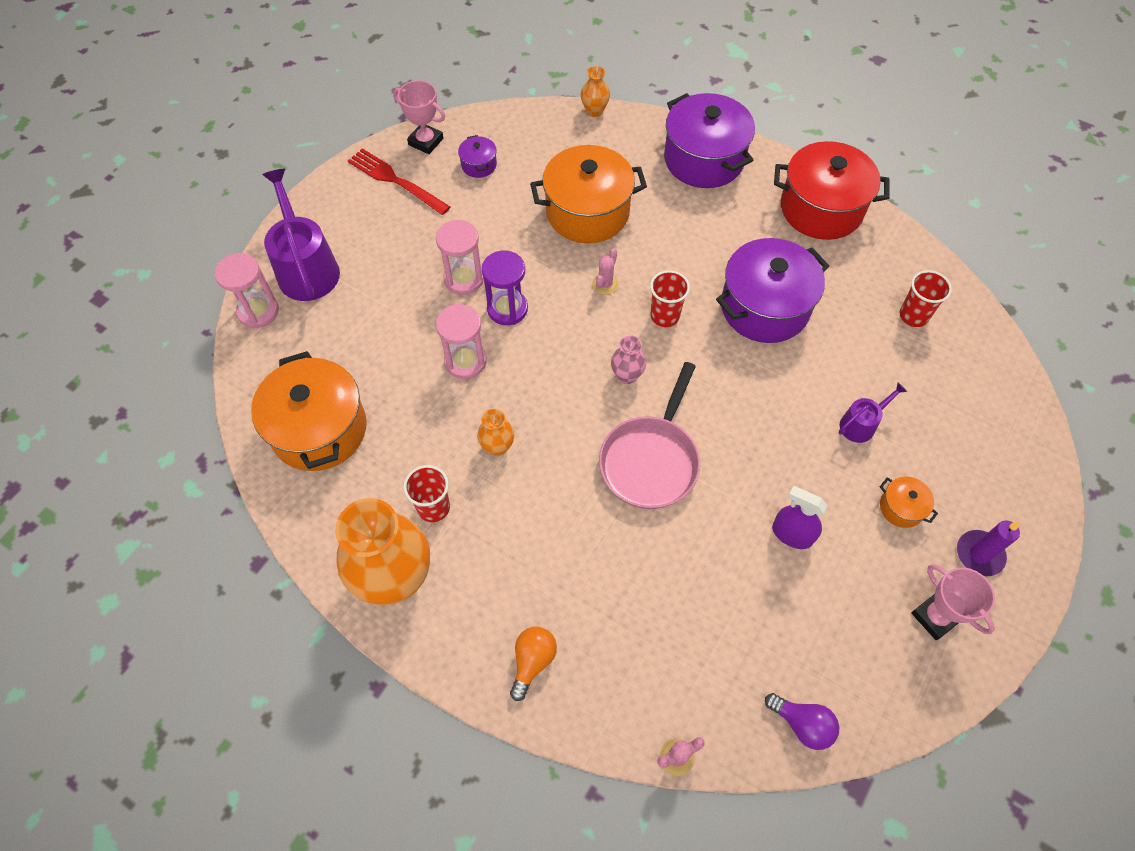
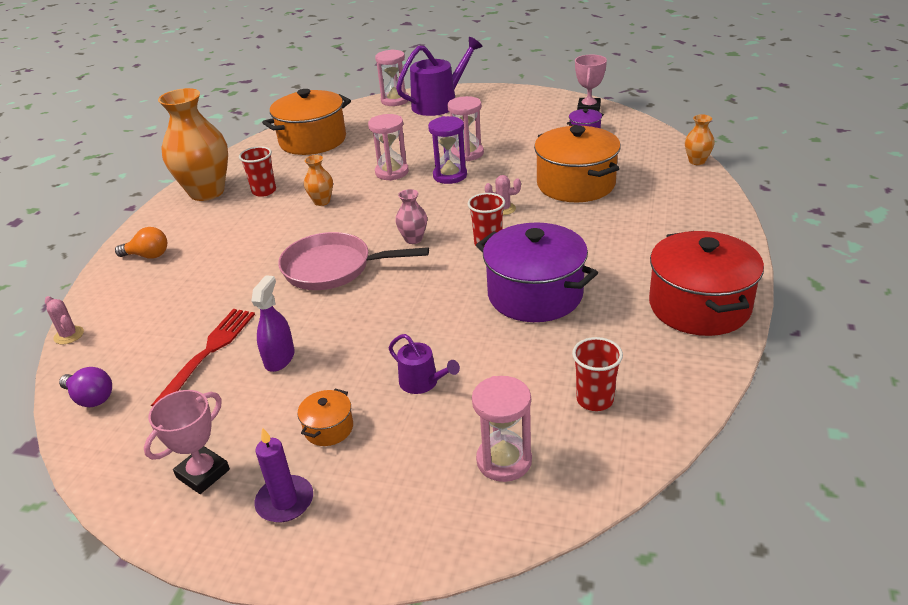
camera: 75 degrees right, 25 degrees down
(395, 180) = (540, 109): red fork -> red fork (208, 352)
(704, 159) = (696, 224): purple pot -> none
(802, 724) = (91, 398): purple light bulb -> purple light bulb turned 75 degrees counterclockwise
(965, 394) = (504, 460): none -> pink hourglass

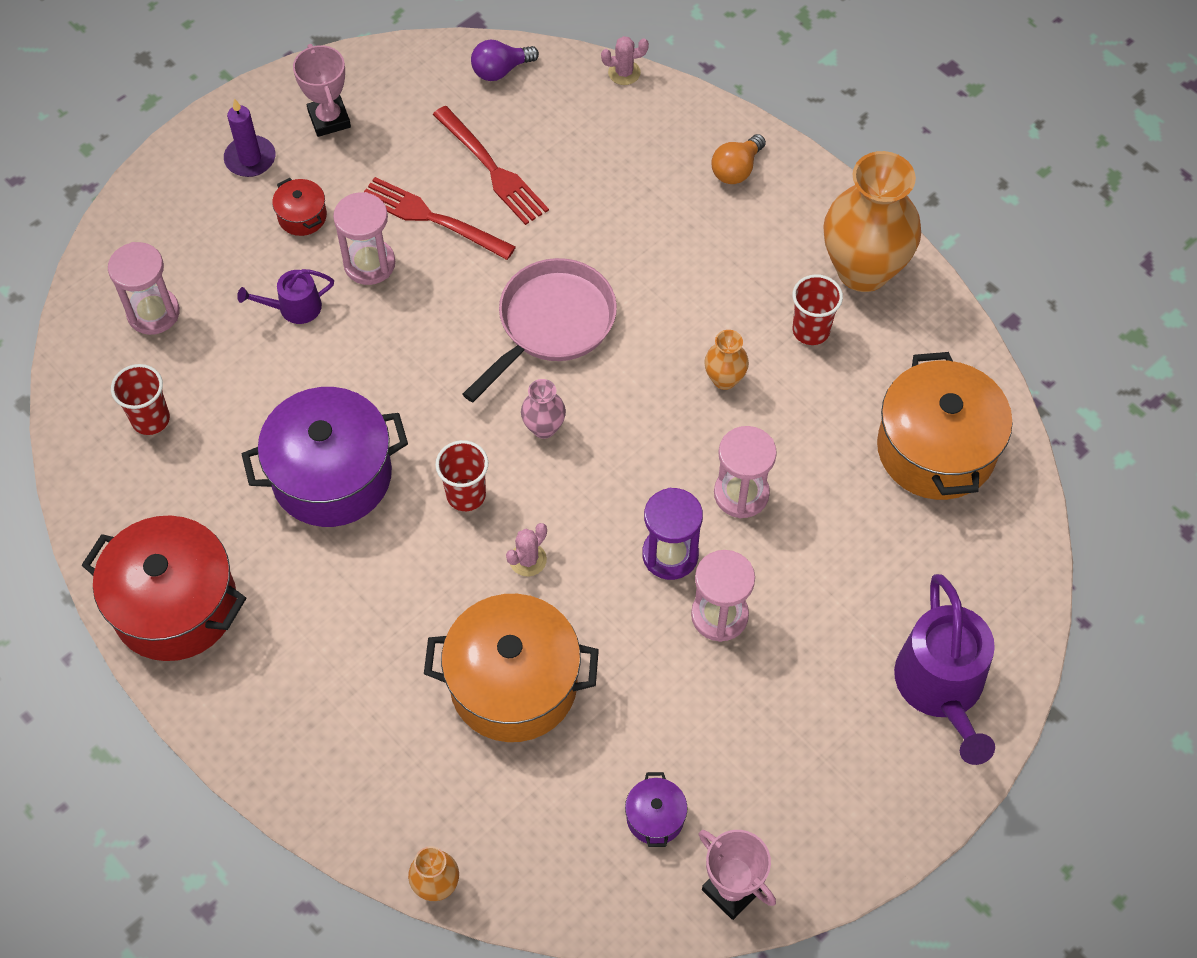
camera: 120 degrees right, 25 degrees up
(279, 358) = (431, 218): purple spray bottle -> red fork
(328, 428) = (302, 216): orange pot -> red pot
(395, 100) = (1012, 633): pink hourglass -> pink hourglass (369, 264)

